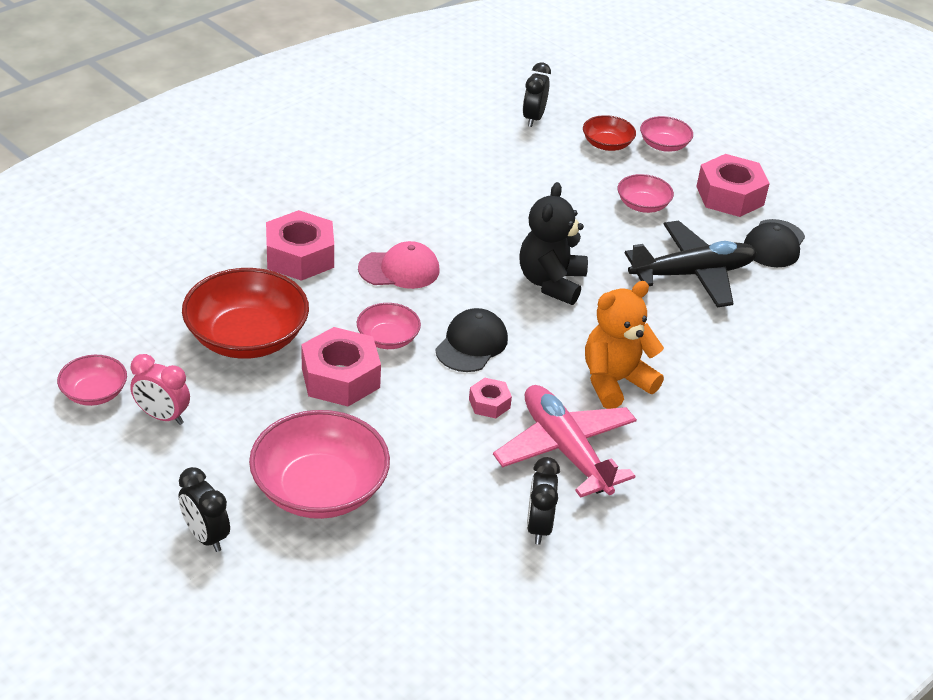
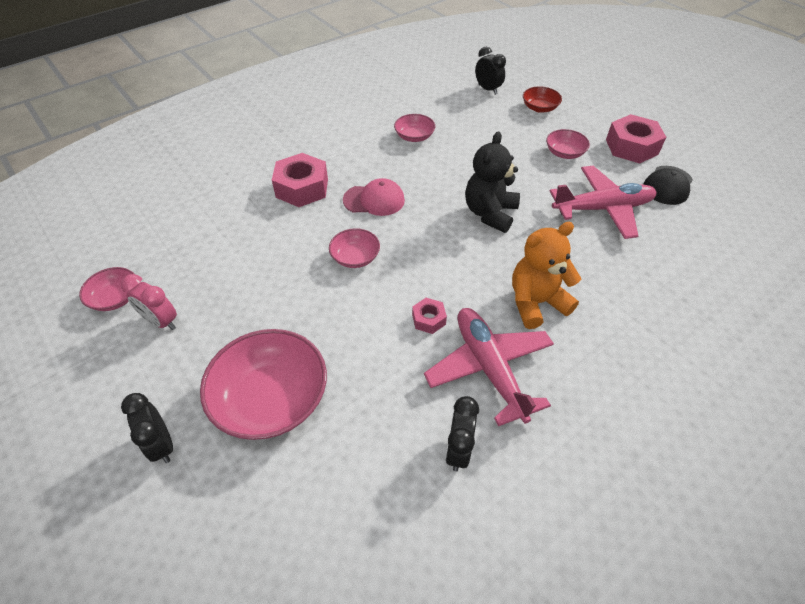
camera: 10 degrees right, 10 degrees up
(247, 337) = (246, 253): red bowl -> none
(340, 377) = (311, 291): pink nut -> none
(471, 344) = (421, 264): black cap -> none
(533, 118) = (487, 89): black clock -> black clock turned 120 degrees clockwise
(664, 145) = (581, 109): pink bowl -> pink bowl (414, 136)
(692, 274) = (602, 209): black plane -> pink plane

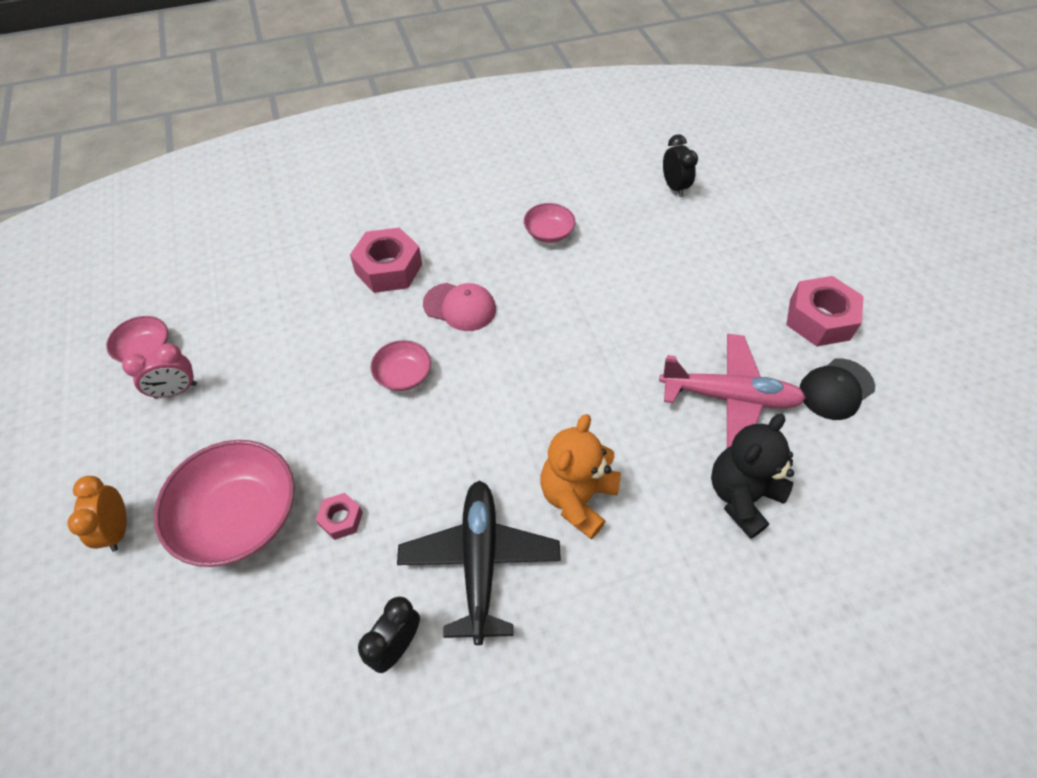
camera: 20 degrees right, 5 degrees up
(161, 321) = (176, 391): pink clock -> pink clock turned 75 degrees counterclockwise
(162, 444) = (118, 529): black clock -> orange clock
(428, 319) = (444, 478): pink nut -> pink nut (341, 519)
(489, 368) = (479, 561): pink plane -> black plane
(490, 213) = (585, 363): black teddy bear -> black teddy bear (742, 496)
(536, 302) = (577, 498): orange teddy bear -> orange teddy bear turned 60 degrees counterclockwise
(539, 108) = (727, 230): red bowl -> none
(564, 153) = (724, 304): pink bowl -> none

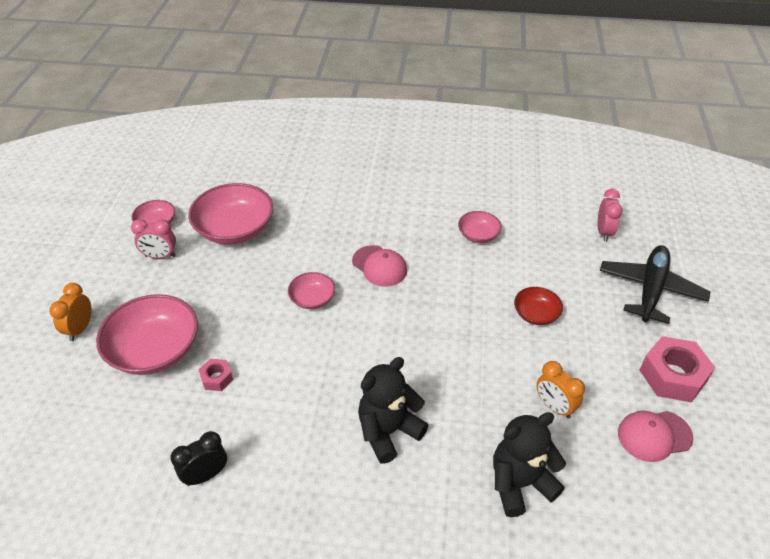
camera: 25 degrees right, 10 degrees down
(257, 322) = (235, 229): none -> pink bowl
(388, 268) = (343, 223): pink nut -> none
(479, 561) = (292, 445): black plane -> black plane (650, 289)
(577, 498) = (388, 431): orange teddy bear -> black teddy bear
(656, 302) = (536, 314): none -> red bowl
(674, 187) = (604, 232): black clock -> pink clock
(729, 397) = (554, 406): pink plane -> orange clock
(836, 389) = (654, 435): black cap -> pink cap

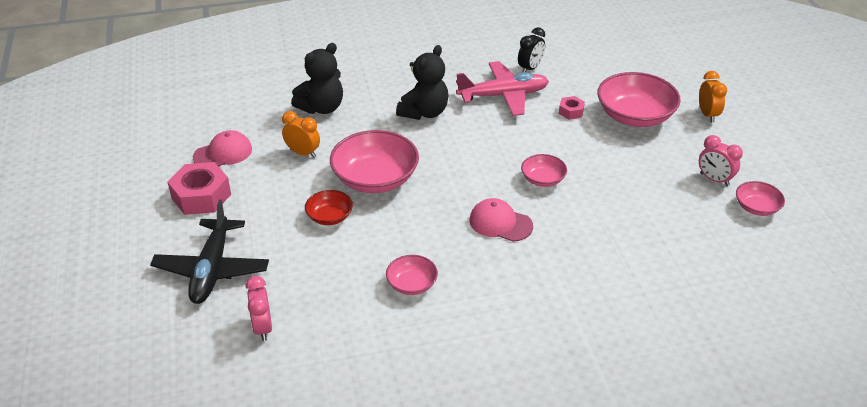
camera: 160 degrees right, 5 degrees down
(160, 256) = (714, 179): pink clock -> pink clock turned 120 degrees counterclockwise
(235, 229) = (673, 222): pink bowl -> pink bowl (375, 179)
(275, 431) = (503, 96): none -> pink plane

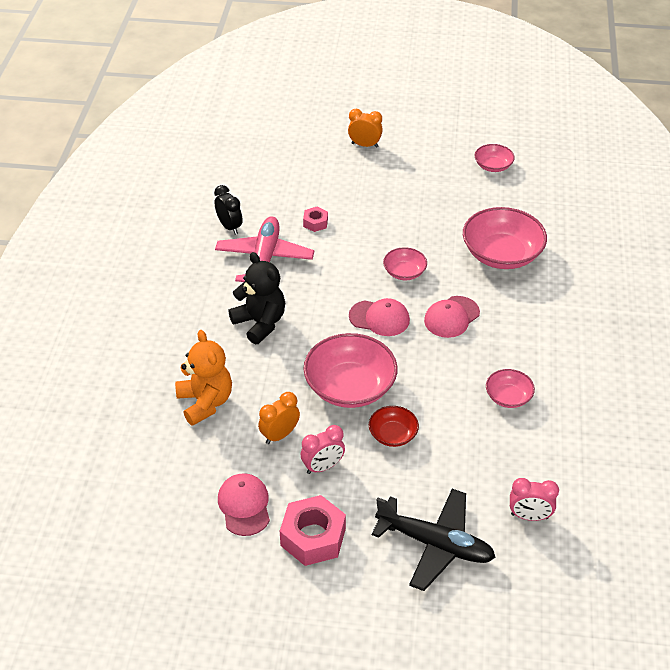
camera: 70 degrees left, 5 degrees up
(322, 108) = (205, 402): black teddy bear -> orange teddy bear
(470, 177) = (379, 318): none -> pink cap
(635, 116) = (343, 186): pink bowl -> pink bowl (501, 254)
(714, 179) = (450, 174): pink clock -> pink clock (323, 467)

